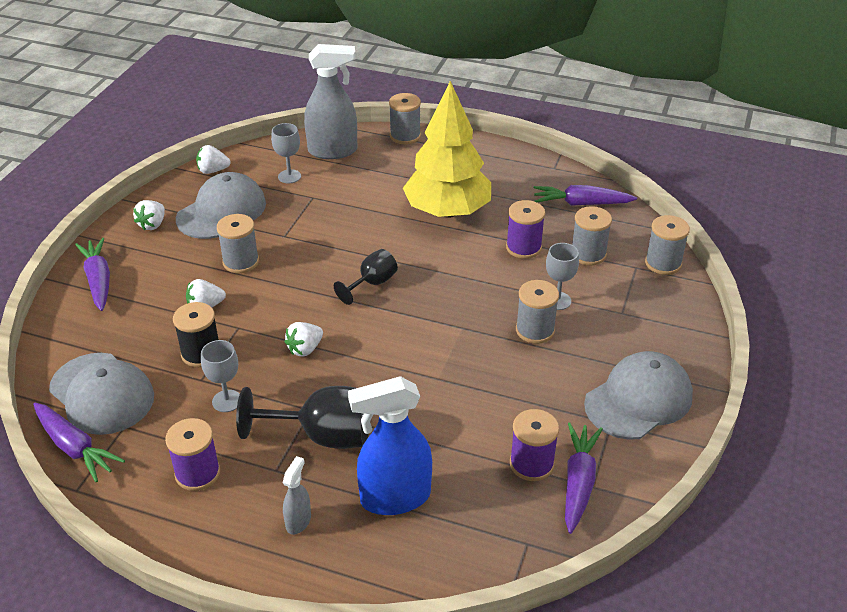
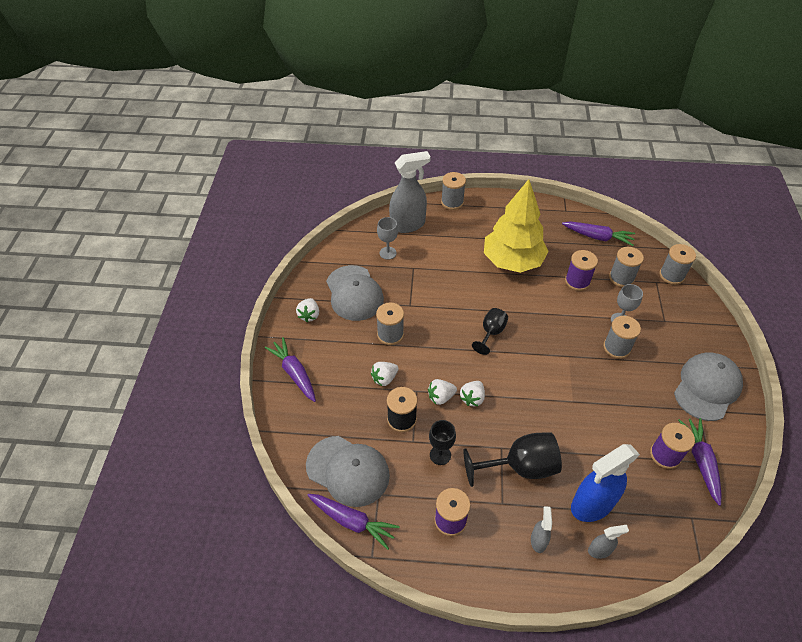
camera: 15 degrees left, 10 degrees up
(213, 170) = (329, 258): white strawberry -> white strawberry (441, 397)
(222, 211) = (354, 293): grey cap -> grey cap turned 135 degrees clockwise
(227, 401) = (440, 455): grey goblet -> black goblet
(375, 551) = (599, 550): none -> grey spray bottle
(581, 204) = (597, 237): purple carrot -> purple carrot turned 150 degrees counterclockwise

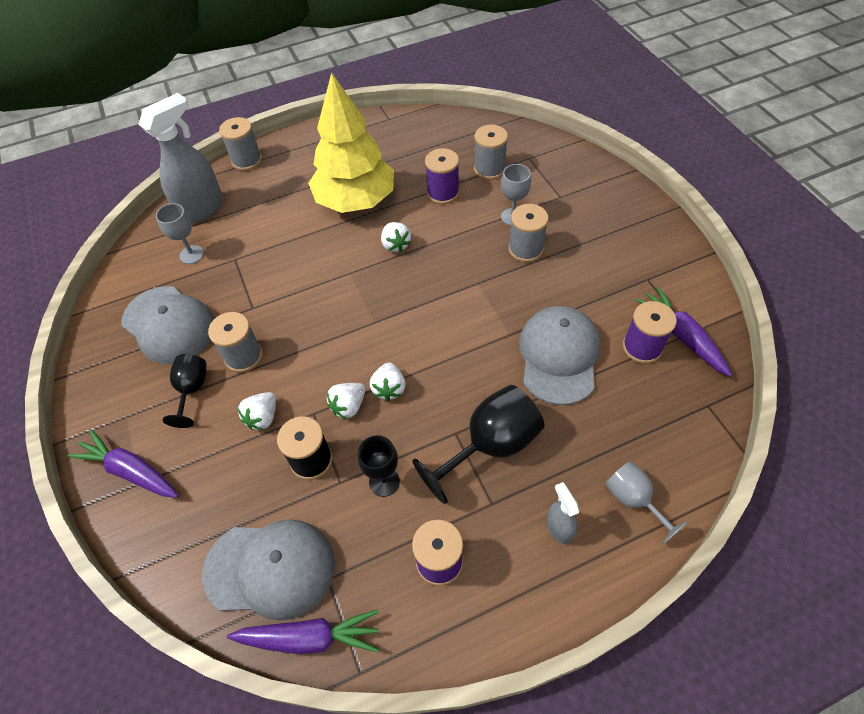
camera: 25 degrees left, 5 degrees up
(309, 315) = (117, 381): white strawberry -> white strawberry (396, 245)
(491, 333) = (372, 297): black goblet -> black goblet (192, 390)
(591, 505) = (595, 448): blue spray bottle -> none
(597, 237) = (439, 134): purple carrot -> none
(599, 550) = (633, 500): grey spray bottle -> grey goblet
(671, 275) = (541, 144): grey spool -> none
(707, 387) = (643, 250): grey cap -> grey cap (559, 356)

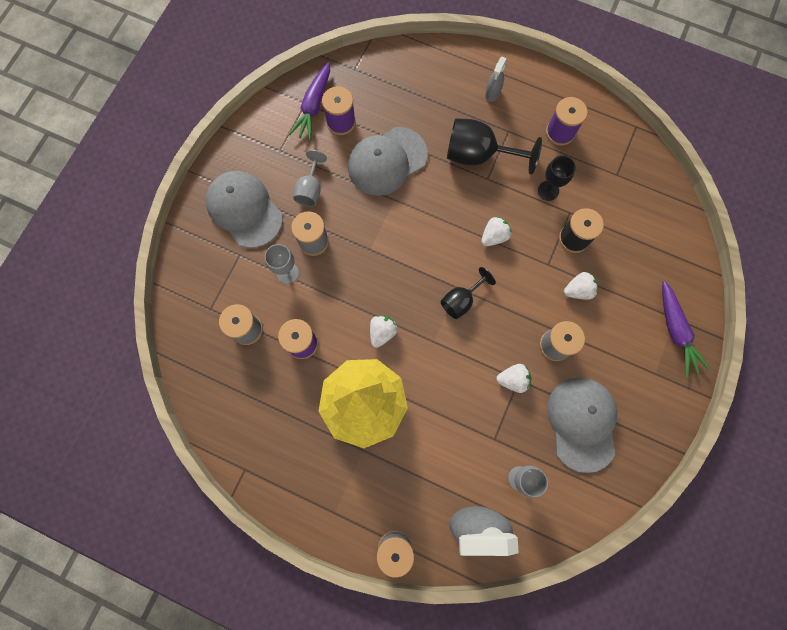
camera: 135 degrees left, 20 degrees up
(192, 390) = (604, 352): black goblet -> black goblet (461, 300)
(270, 568) = (640, 204): grey cap -> grey cap (244, 210)
(309, 637) = (646, 159): purple carrot -> none
(348, 406) = (526, 248): white strawberry -> white strawberry (513, 379)
(633, 500) = (446, 71): grey goblet -> grey goblet (310, 190)

